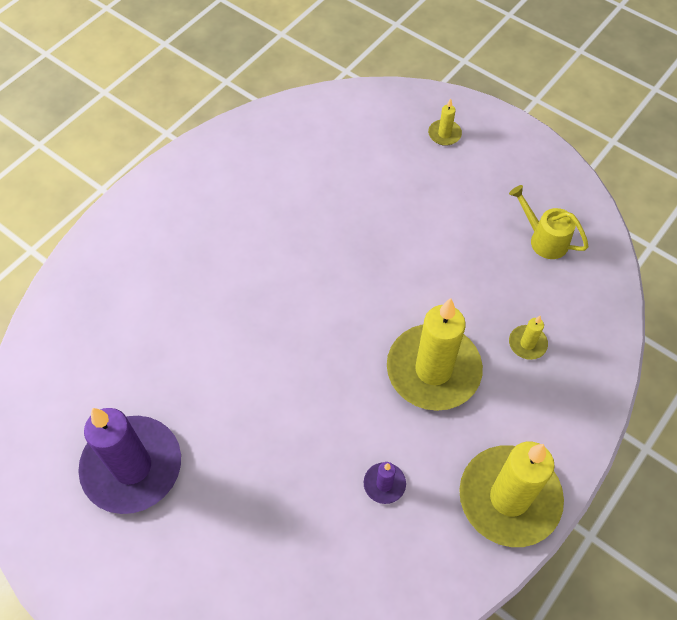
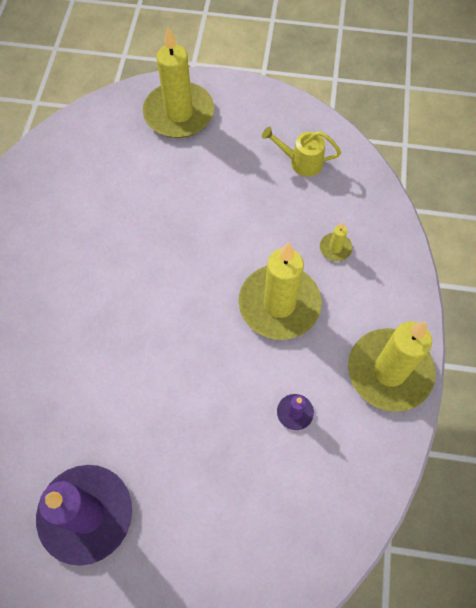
camera: 30 degrees left, 5 degrees up
(444, 134) = (179, 113): yellow candle -> yellow candle, size x2.40

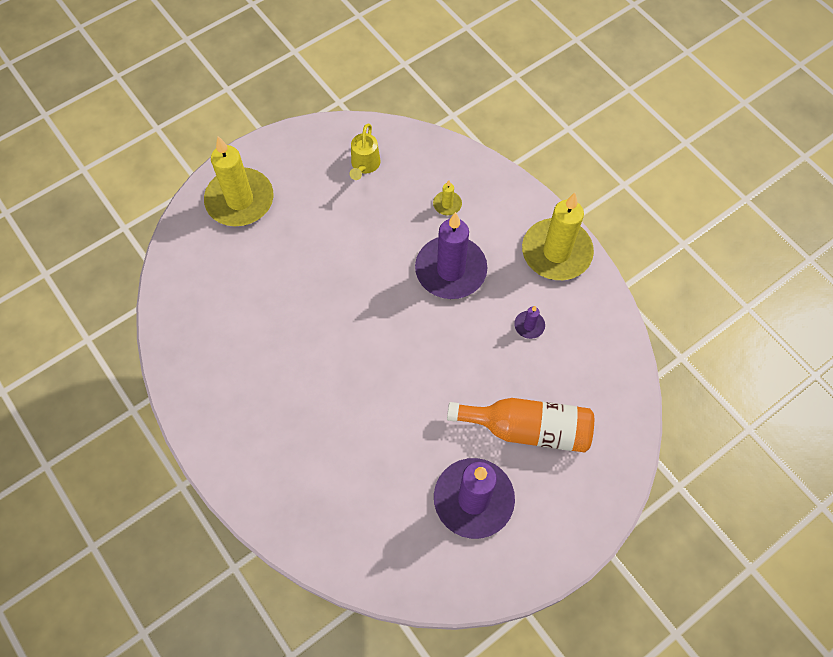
camera: 45 degrees left, 0 degrees up
(195, 501) = (527, 429): none -> orange bottle
(279, 304) = (450, 270): yellow candle -> purple candle
(301, 162) = (364, 165): yellow watering can -> yellow watering can turned 45 degrees counterclockwise

